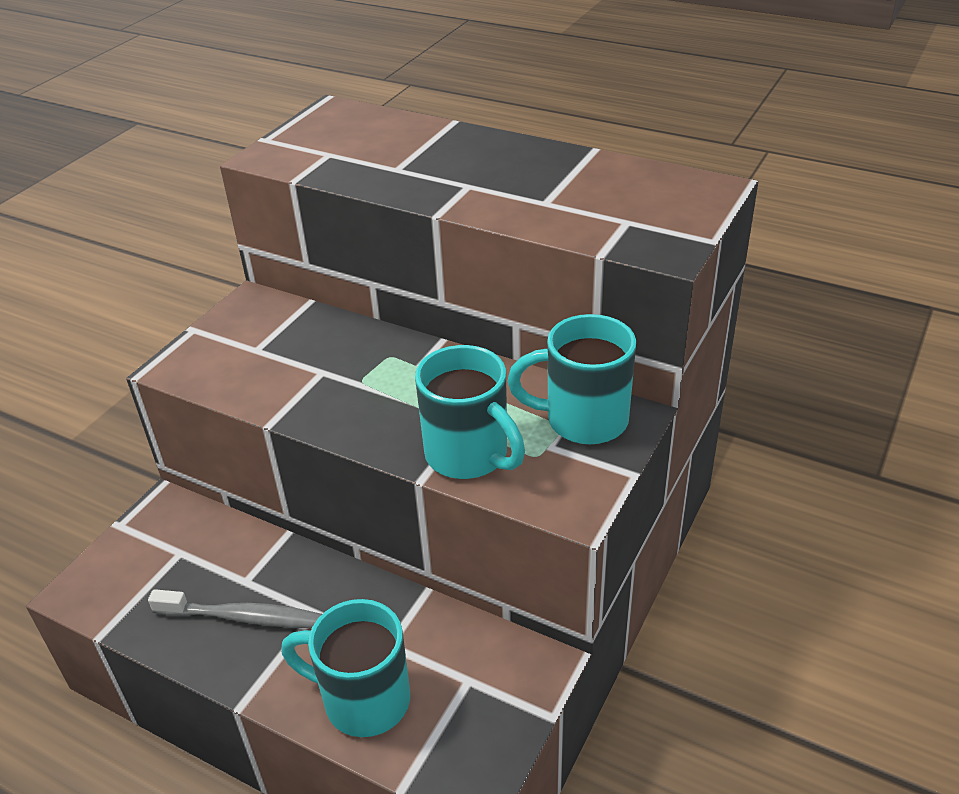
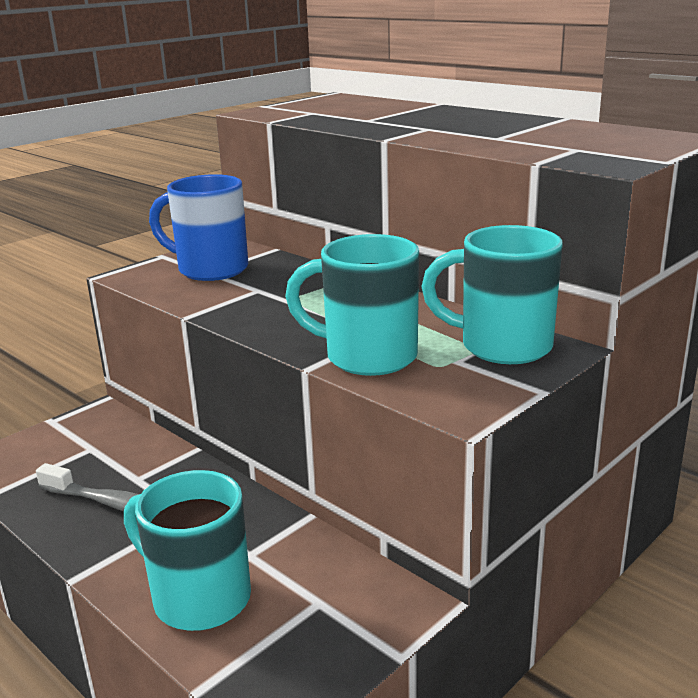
camera: 15 degrees right, 15 degrees down
(257, 346) = (210, 269): none -> blue mug
(469, 455) = (367, 357): turquoise mug -> turquoise mug turned 135 degrees clockwise

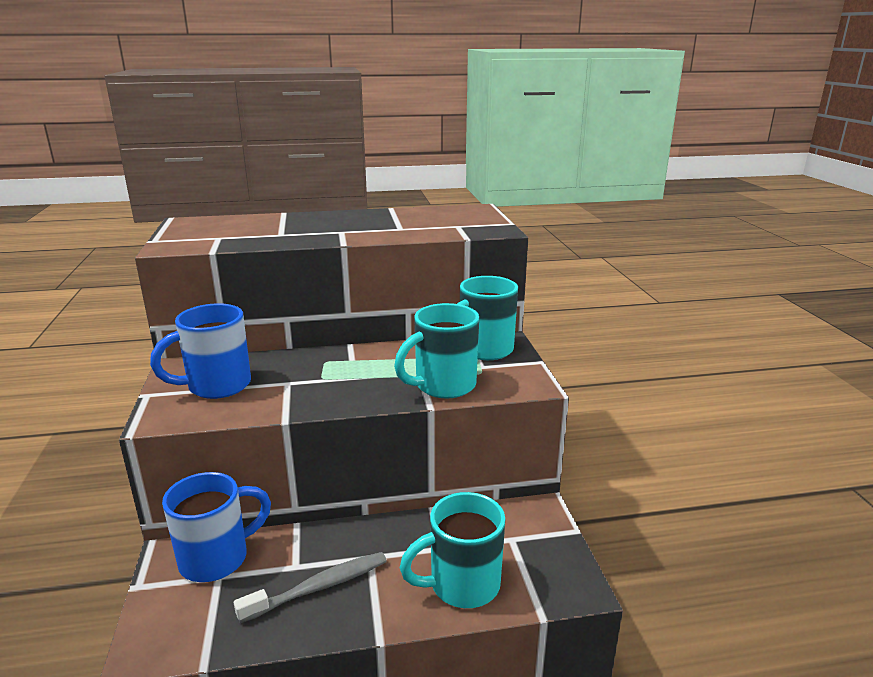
camera: 55 degrees left, 0 degrees up
(112, 435) = (217, 558): none -> blue mug

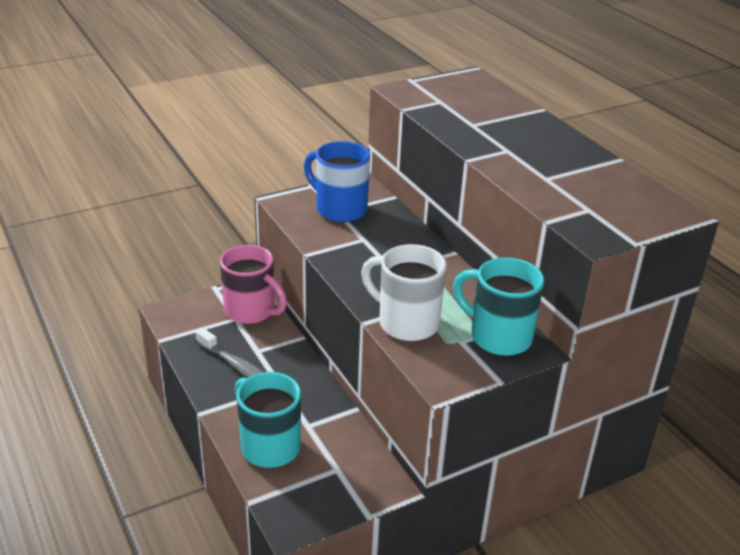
camera: 70 degrees right, 10 degrees up
(217, 558) = (251, 311): blue mug -> pink mug
(443, 386) = (406, 323): turquoise mug -> white mug

